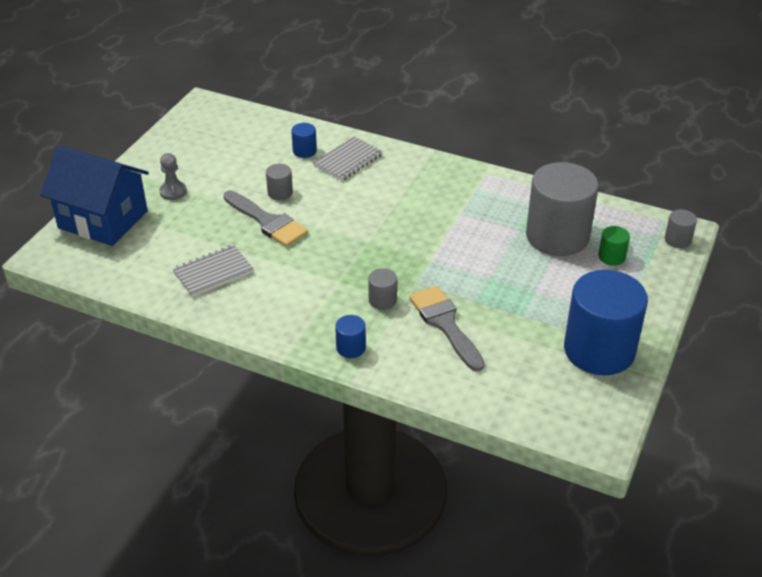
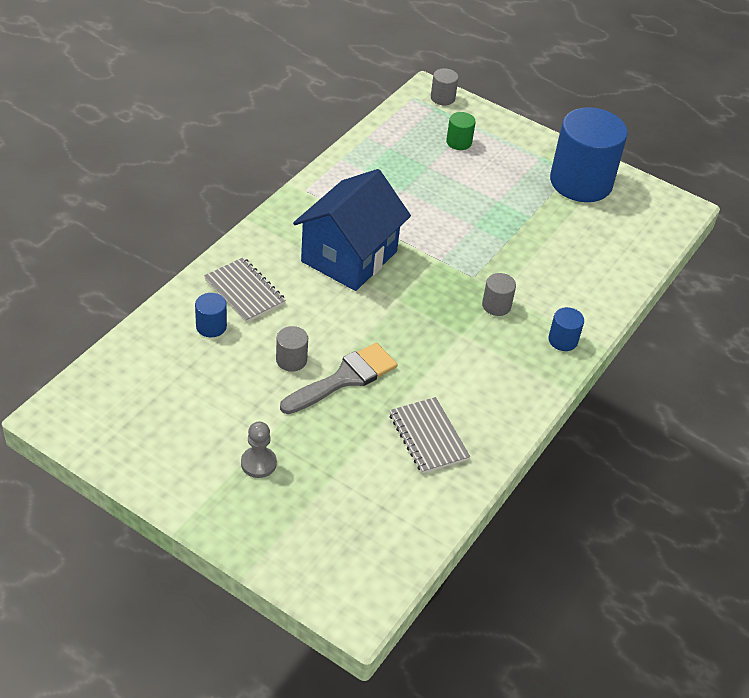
camera: 85 degrees left, 5 degrees up
(103, 220) = (299, 542): blue house -> blue house (349, 256)
(445, 324) = (537, 268): grey brush -> none
(557, 236) = (421, 167): grey cylinder -> none

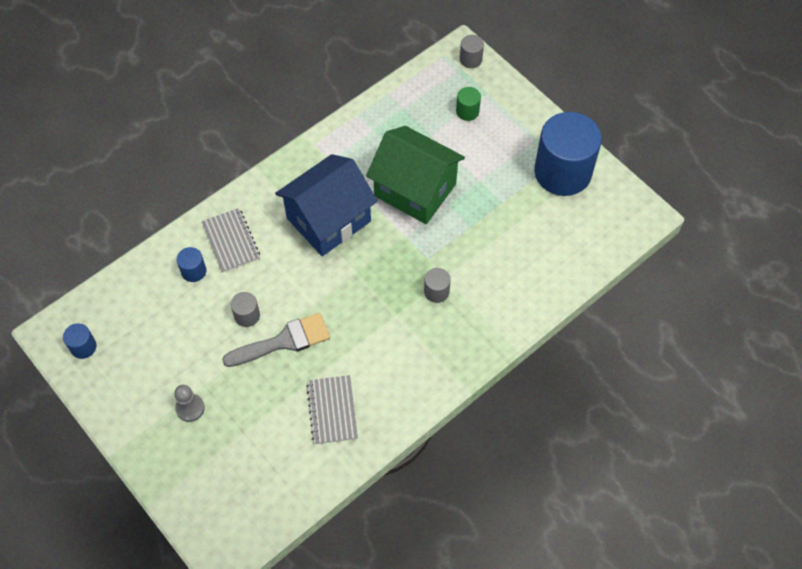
camera: 20 degrees right, 15 degrees up
(433, 217) = (415, 190): none -> green house
(563, 340) = (481, 337): blue cylinder -> blue cylinder (83, 347)

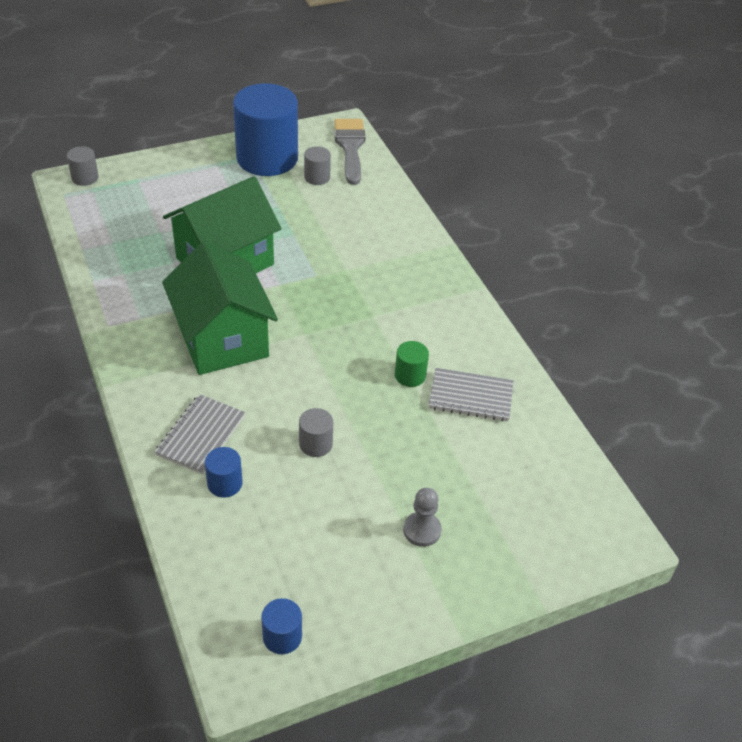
camera: 75 degrees left, 15 degrees down
(231, 241) = (201, 435): grey notebook -> grey notebook turned 60 degrees counterclockwise
(284, 341) = (366, 418): grey brush -> grey brush (350, 147)
(328, 220) = (222, 339): blue house -> green house
(436, 291) = (360, 279): grey cylinder -> grey cylinder (317, 177)
(467, 111) = (150, 198): green cylinder -> green cylinder (410, 375)

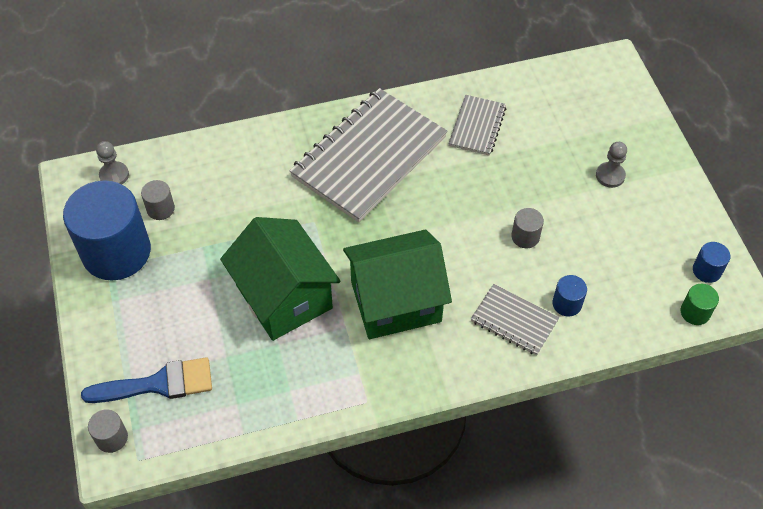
camera: 80 degrees left, 10 degrees up
(134, 196) = (158, 384): none -> blue brush
(350, 147) = (114, 175): grey brush -> grey pawn
(406, 309) = (369, 157): none -> grey notebook
(410, 375) = (451, 164): green cylinder -> green cylinder (695, 312)

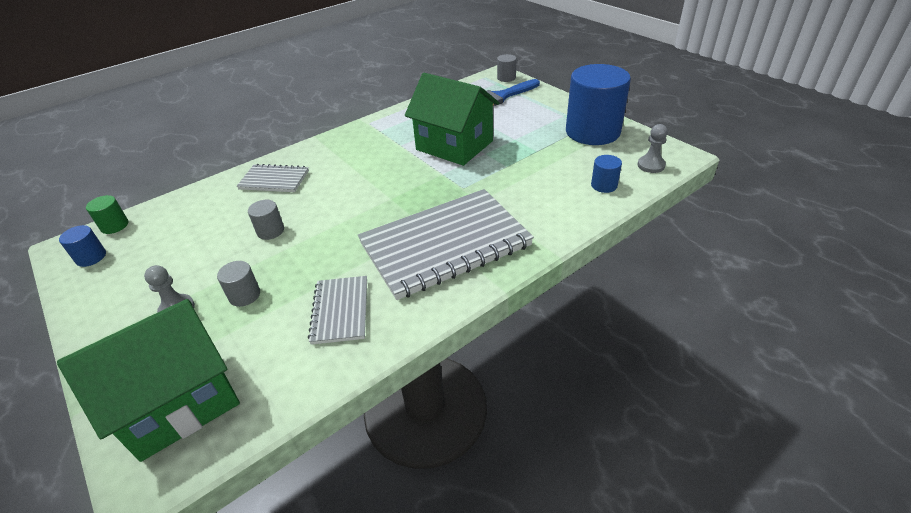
camera: 160 degrees right, 15 degrees down
(160, 209) = (590, 159): grey cylinder -> grey cylinder (244, 295)
(369, 157) = (445, 245): grey notebook -> grey notebook turned 45 degrees clockwise
(396, 301) = (370, 165): green house -> green house (179, 401)
(567, 304) = (230, 200): blue cylinder -> blue cylinder (604, 185)

